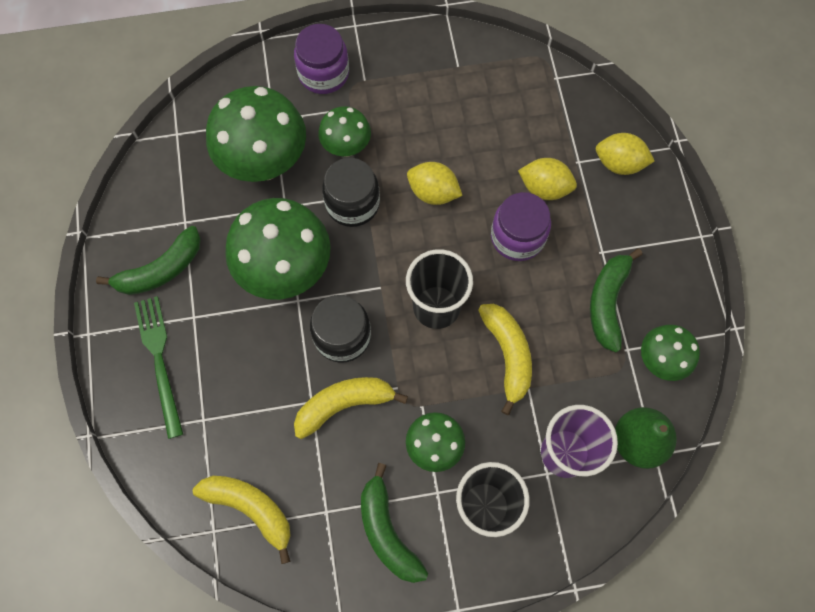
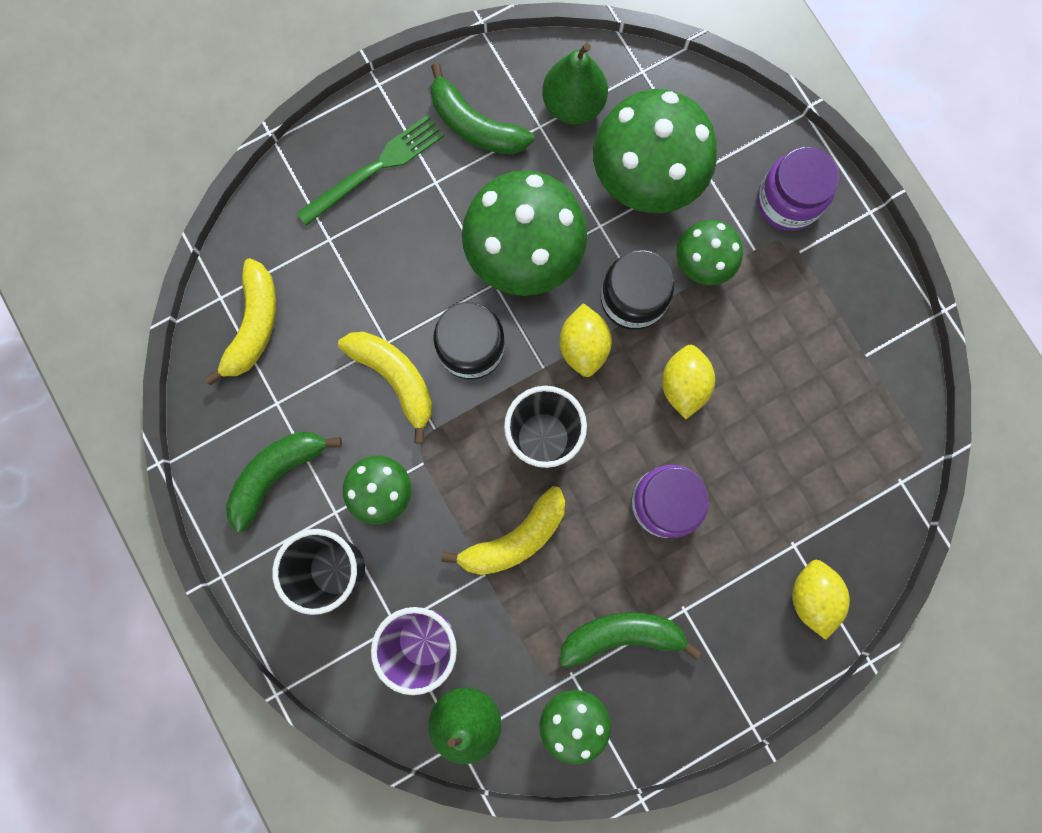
camera: 70 degrees right, 10 degrees up
(179, 192) = (573, 105): none -> green pear
(544, 188) = (741, 515): yellow lemon -> yellow lemon (583, 346)

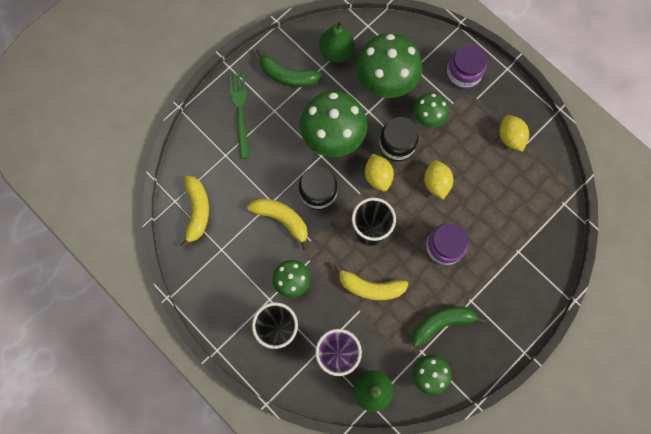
camera: 15 degrees left, 5 degrees down
(277, 474) = (232, 287): green banana -> none
(375, 168) = (240, 111): green fork -> green fork turned 45 degrees counterclockwise
(515, 538) = (370, 287): yellow banana -> yellow banana turned 60 degrees clockwise
(811, 596) = (535, 275): yellow lemon -> yellow lemon (510, 137)

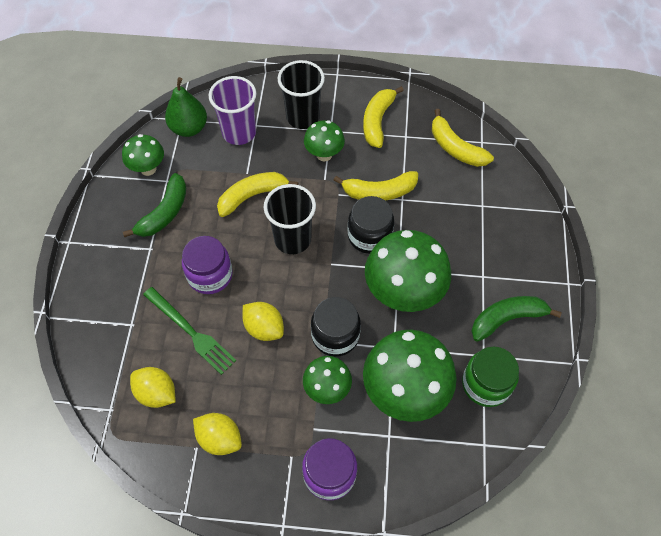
camera: 140 degrees right, 15 degrees down
(228, 279) = (377, 121): none -> yellow banana
(240, 111) = (512, 251): green fork -> green fork (191, 332)
(336, 52) = (486, 384): green pear -> green jar
(378, 176) = (327, 291): yellow lemon -> yellow lemon (156, 393)

